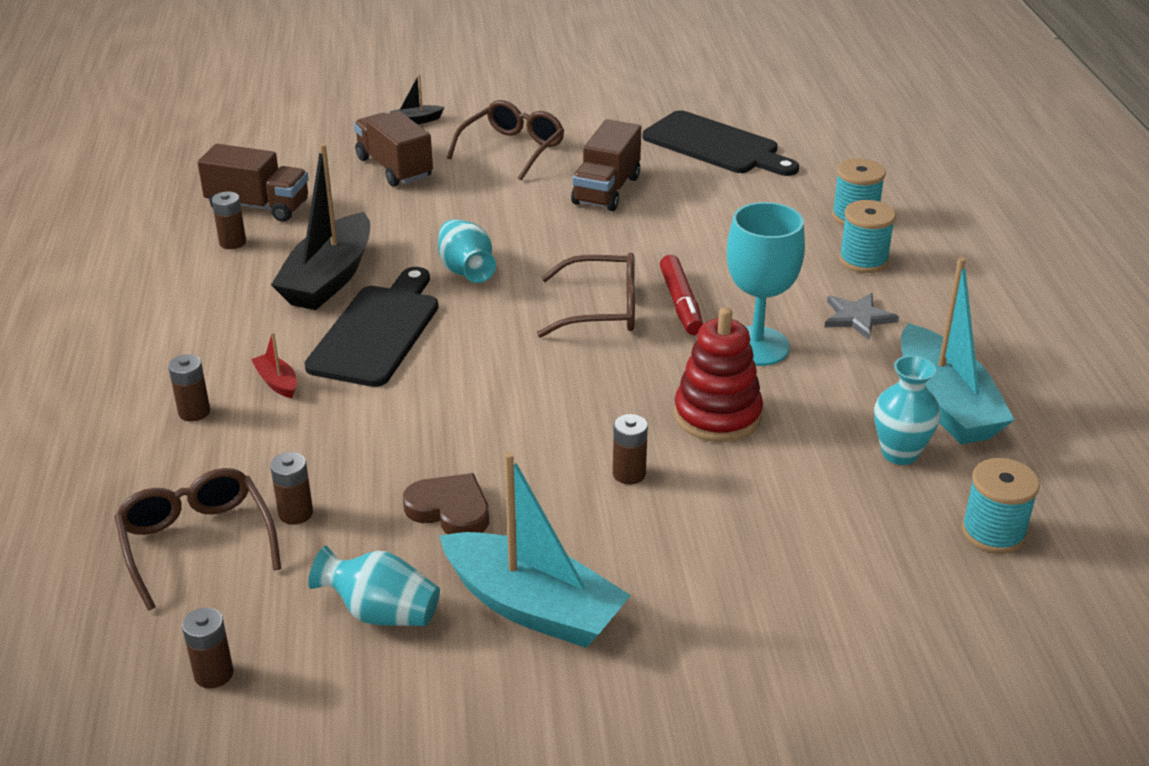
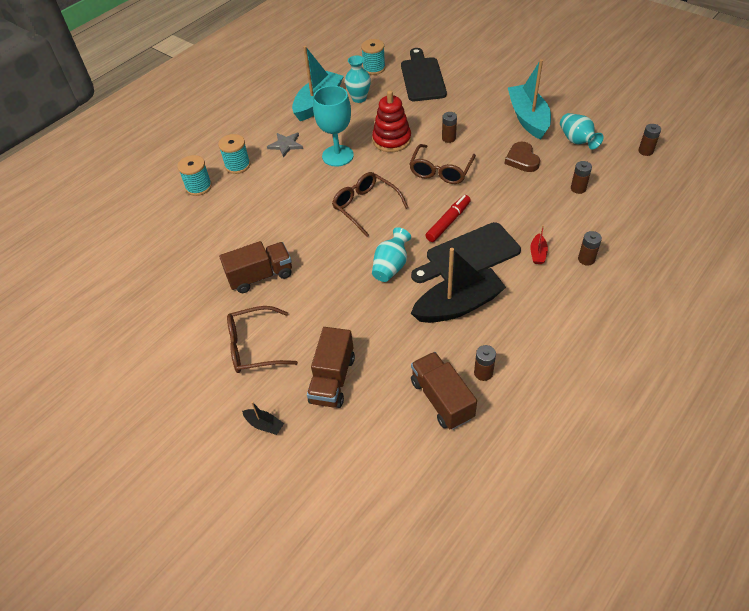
camera: 130 degrees left, 15 degrees up
(197, 543) = (623, 197): brown glasses -> brown glasses (441, 171)
(680, 303) = (333, 190): red marker -> red marker (448, 222)
(715, 145) = (165, 271): black cutting board -> black cutting board (422, 77)

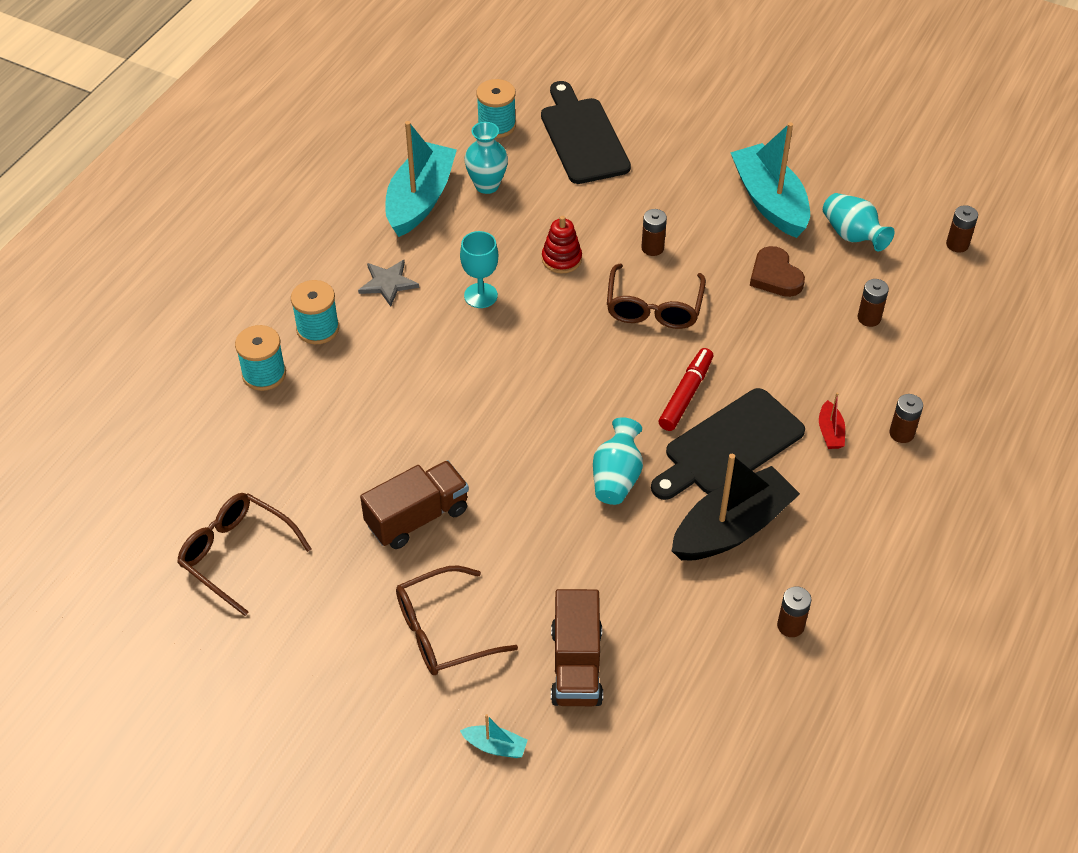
camera: 15 degrees left, 0 degrees up
(264, 425) = (495, 746): black boat -> turquoise boat
(337, 156) = (480, 295): turquoise goblet -> turquoise goblet, size x0.64
(365, 207) = (550, 381): brown glasses -> brown glasses (236, 554)
(391, 140) = (561, 259): red stacking toy -> red stacking toy, size x0.63
(442, 399) = (741, 672): brown truck -> none

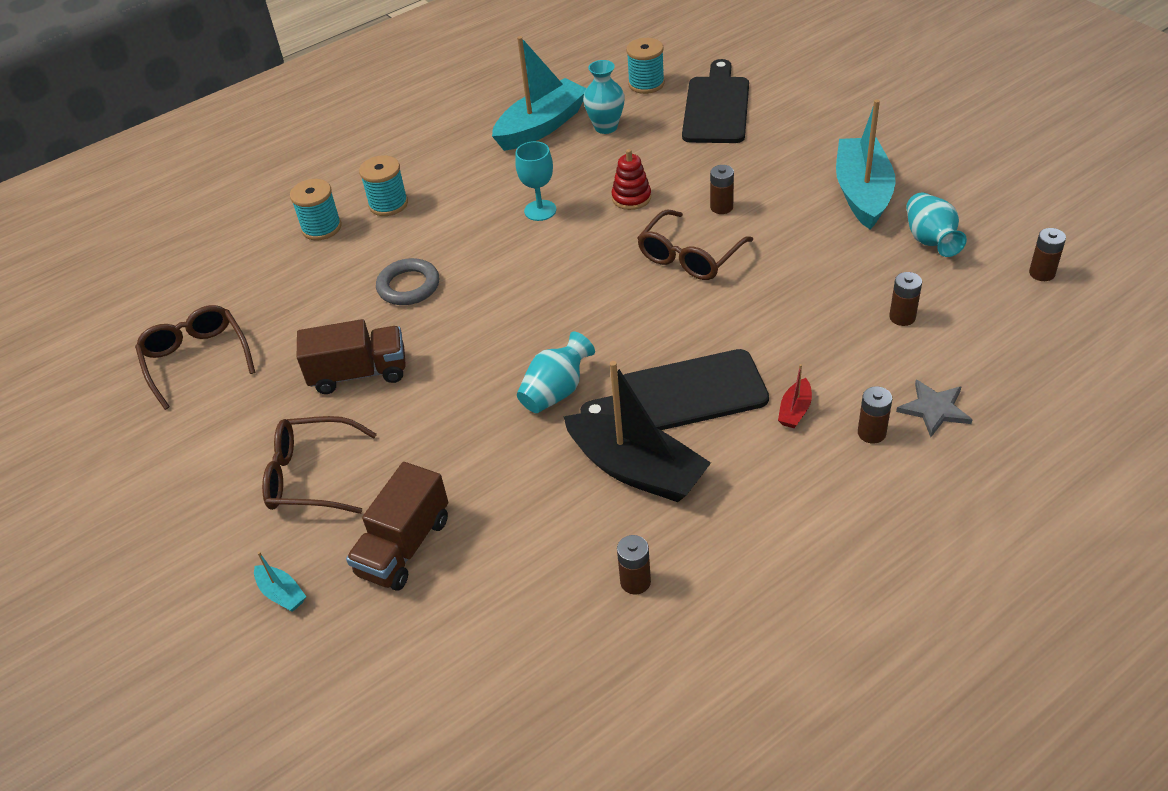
camera: 30 degrees right, 5 degrees down
(388, 283) = (469, 183): grey star -> grey star (934, 409)
(403, 413) = (408, 286): none -> grey ring
(686, 395) = (671, 338): red marker -> none
(732, 528) = (637, 470): black boat -> black boat turned 45 degrees clockwise
(775, 276) = (827, 257): brown heart -> none

